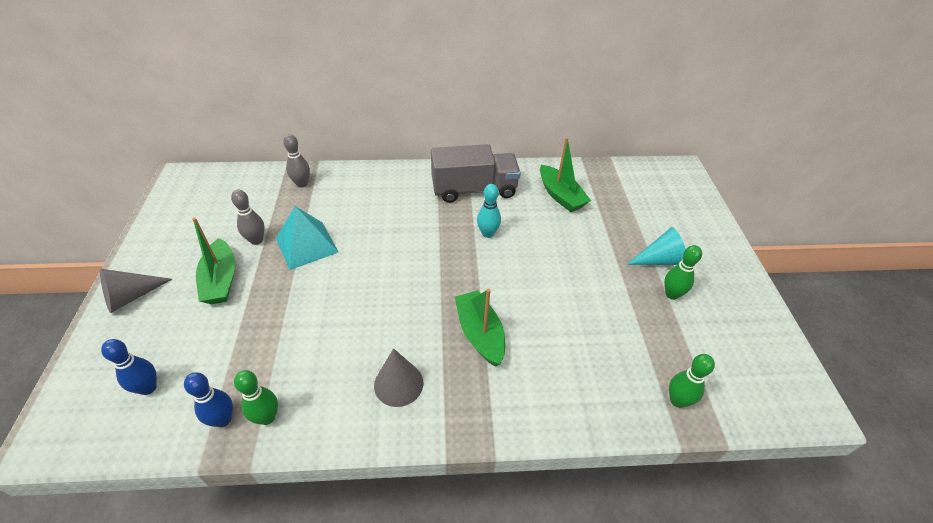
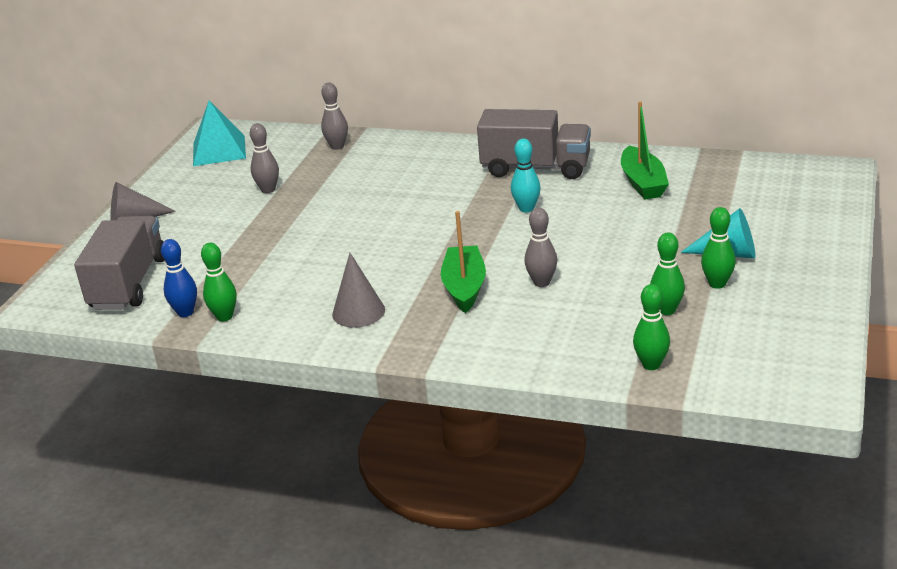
camera: 25 degrees right, 15 degrees down
(148, 388) = (129, 283): blue bowling pin -> grey truck
(221, 280) = (221, 217): green boat -> none
(306, 245) = (318, 198): turquoise pyramid -> turquoise pyramid (219, 150)
(540, 316) = (542, 282): none -> grey bowling pin
(652, 331) = (667, 310): none -> green bowling pin

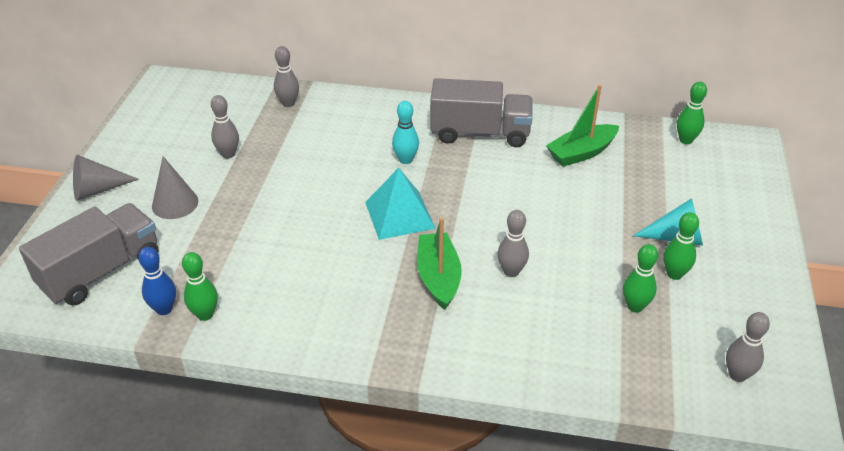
camera: 10 degrees left, 10 degrees up
(129, 283) = (101, 271): grey truck -> grey truck turned 45 degrees clockwise
(219, 150) = (173, 105): turquoise pyramid -> turquoise pyramid (399, 215)
(358, 312) = (339, 308): grey cone -> grey cone (175, 203)
(526, 209) = (480, 181): turquoise bowling pin -> turquoise bowling pin (405, 160)
(643, 183) = (581, 153): green boat -> green boat turned 75 degrees clockwise
(651, 365) = (634, 375): green bowling pin -> green bowling pin (685, 140)
(762, 365) = (737, 375): none -> grey bowling pin

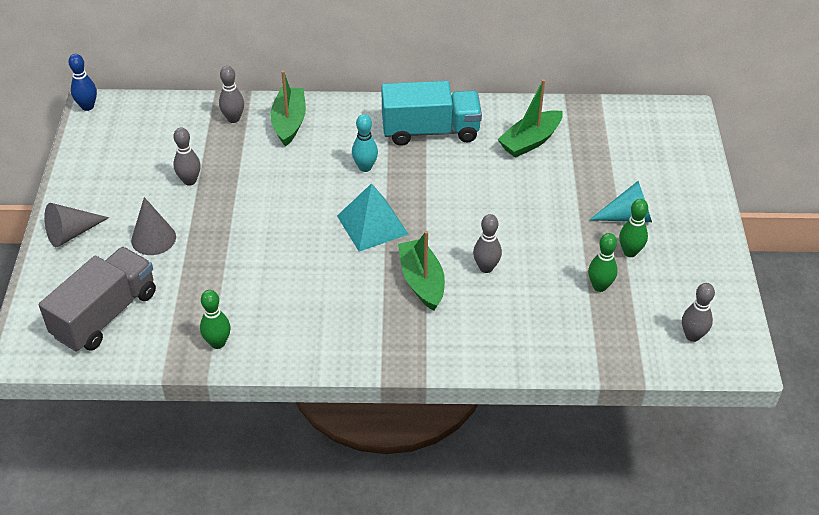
camera: 10 degrees left, 5 degrees up
(164, 309) = (178, 343): blue bowling pin -> blue bowling pin (87, 106)
(341, 112) = (289, 122): none -> green boat
(480, 133) = (430, 131): grey truck -> turquoise truck
(685, 140) = (625, 117): green bowling pin -> none

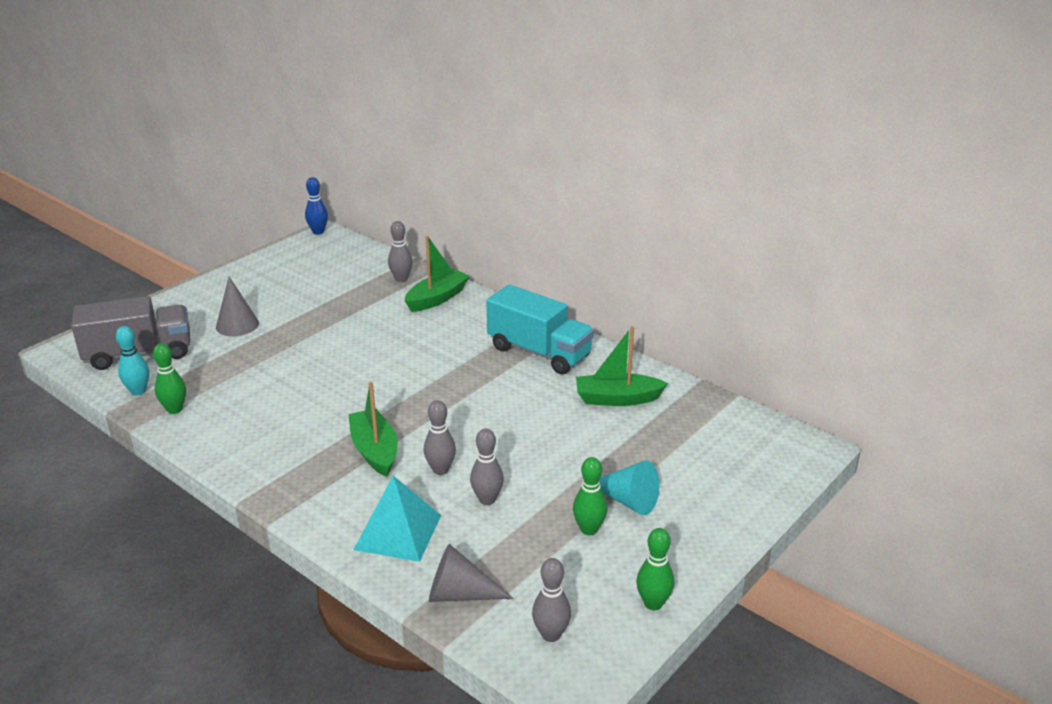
camera: 40 degrees right, 15 degrees down
(71, 233) = (195, 297): grey cone -> grey cone (460, 594)
(189, 181) = (313, 302): grey bowling pin -> grey bowling pin (487, 499)
(365, 167) = (449, 352): turquoise bowling pin -> turquoise bowling pin (138, 391)
(372, 224) = (397, 392): turquoise pyramid -> turquoise pyramid (398, 532)
(422, 281) = (375, 451): green boat -> green boat turned 45 degrees counterclockwise
(599, 286) = (519, 540): green bowling pin -> green bowling pin (653, 603)

